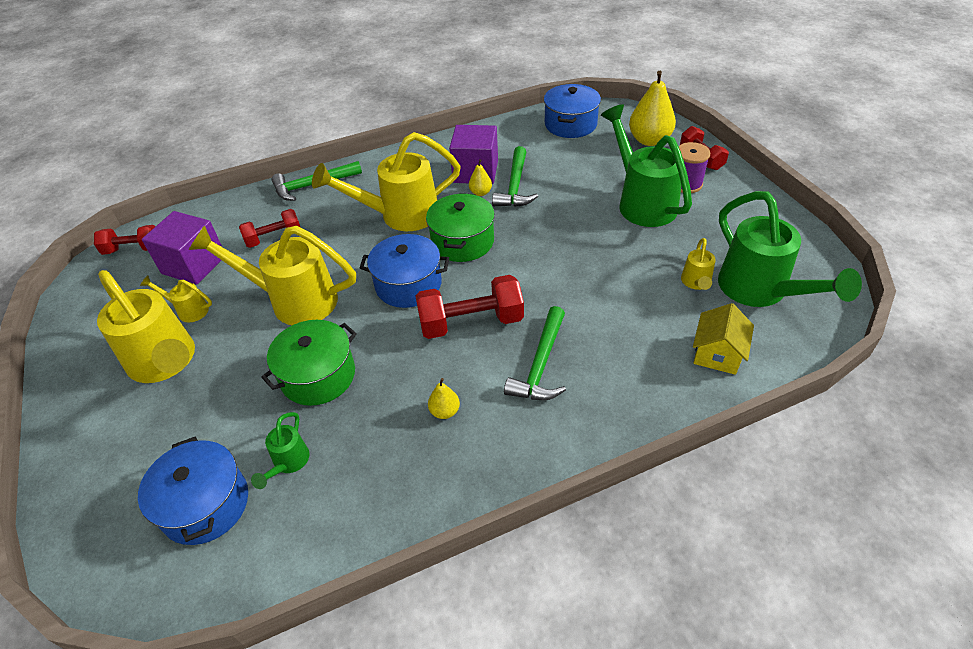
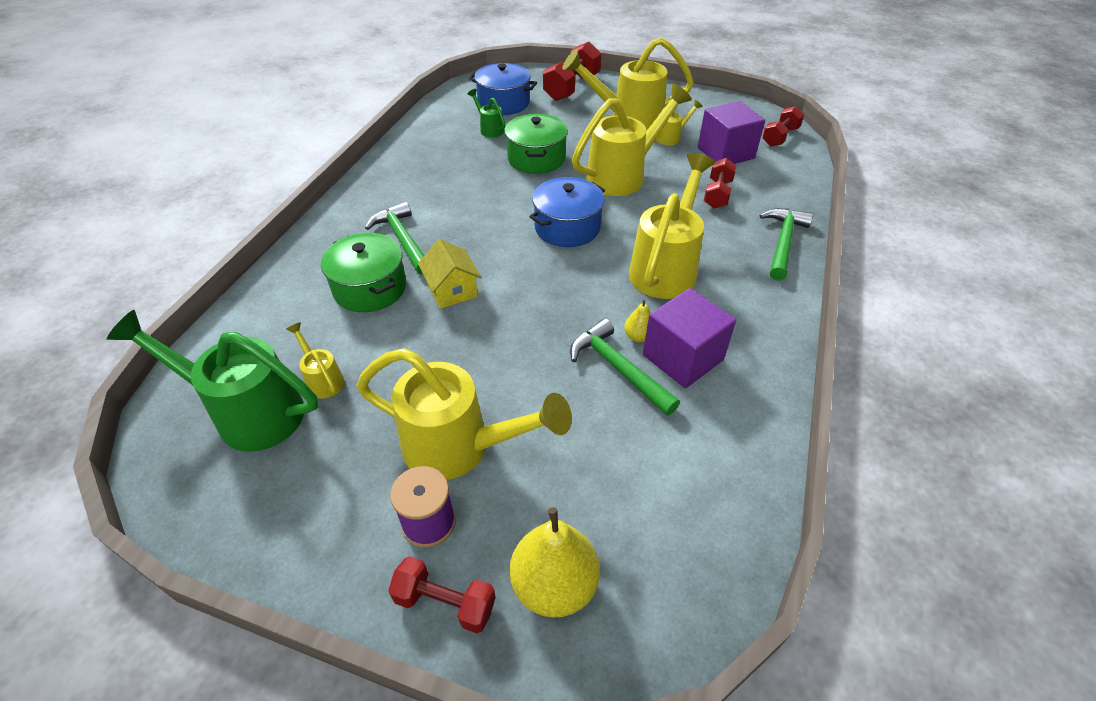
camera: 130 degrees right, 0 degrees up
(445, 411) = (436, 186): yellow pear -> none
(462, 241) = (579, 281): green pot -> green pot (370, 288)
(471, 322) = (485, 233): red dumbbell -> red dumbbell (572, 87)
(570, 124) = (695, 528): blue pot -> none
(641, 201) = (461, 448): green watering can -> yellow watering can
(717, 354) = (264, 325): yellow house -> yellow house (452, 290)

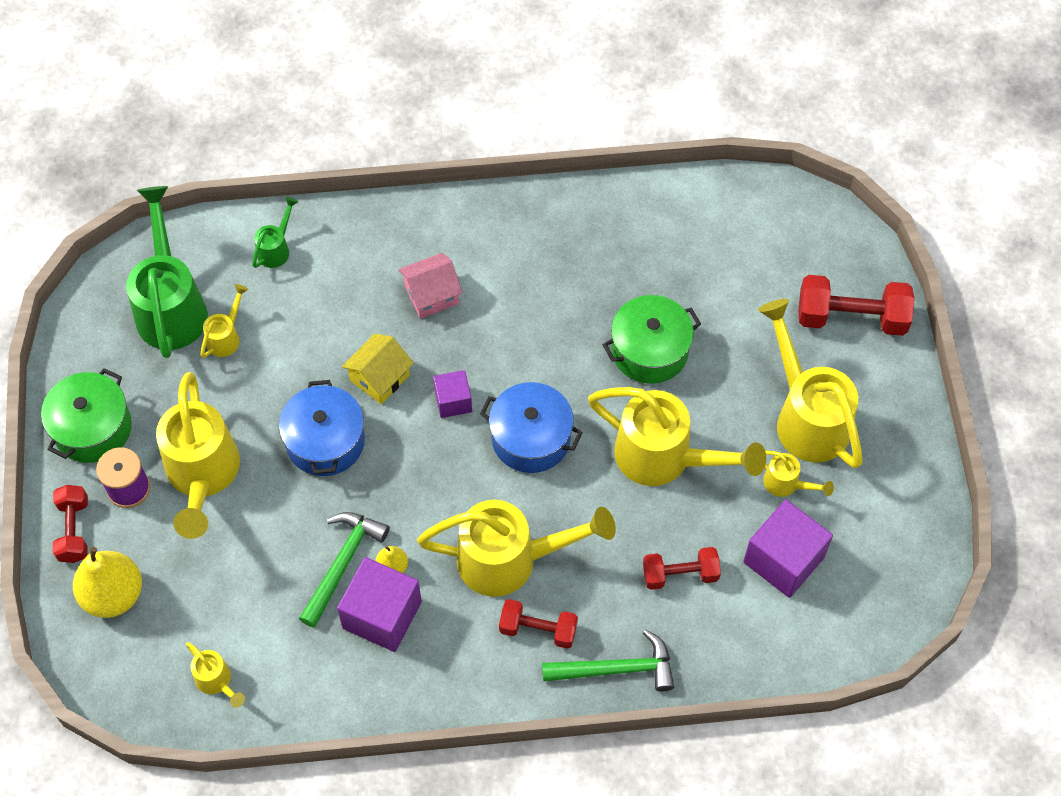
camera: 65 degrees right, 15 degrees up
(370, 288) = (349, 307): green pot -> green pot (92, 428)
(402, 240) = (431, 295): green hammer -> pink house
(489, 129) = (687, 270): green watering can -> green watering can (276, 248)
(503, 103) = (760, 256): blue pot -> blue pot (325, 441)
(506, 256) = (453, 401): none -> purple cube
(707, 512) = (217, 682): none -> yellow watering can
(780, 137) = (866, 617): red dumbbell -> red dumbbell (538, 629)

